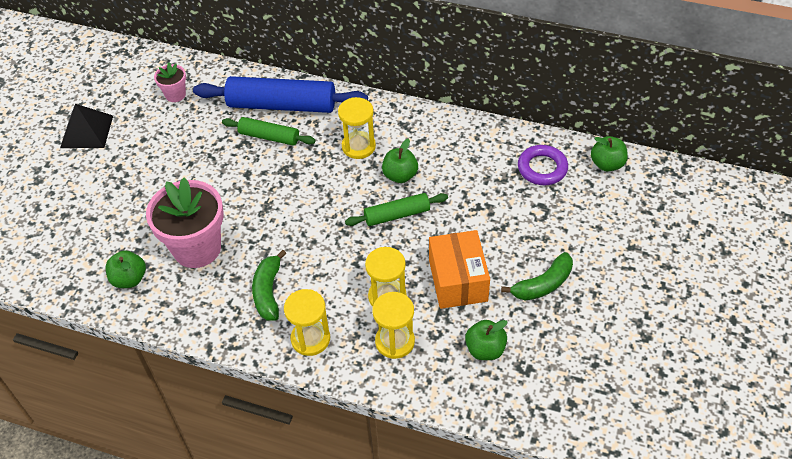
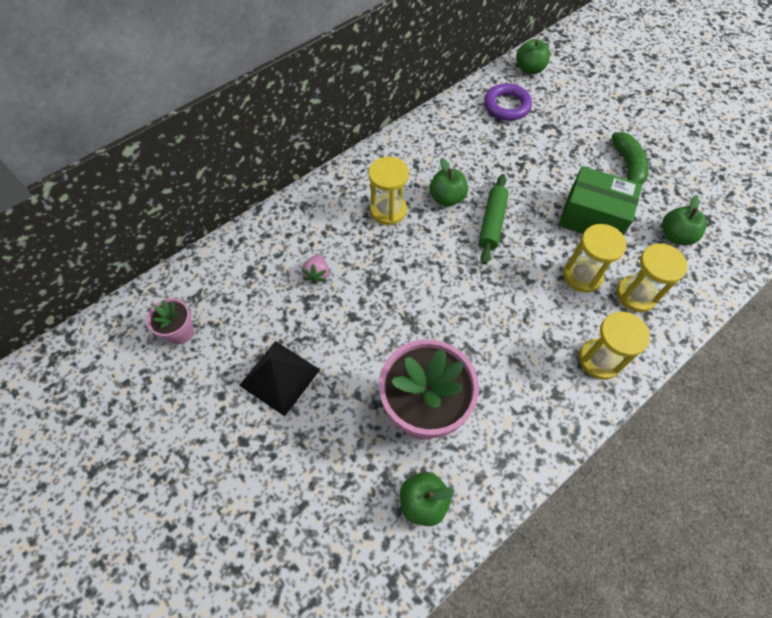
camera: 60 degrees left, 10 degrees up
(87, 131) = (154, 453): black pyramid -> black pyramid (279, 377)
(268, 292) = (522, 369): green banana -> none
(269, 137) = (317, 274): green rolling pin -> pink strawberry
(282, 105) = (283, 244): blue rolling pin -> none
(458, 280) = (592, 217): orange box -> green box

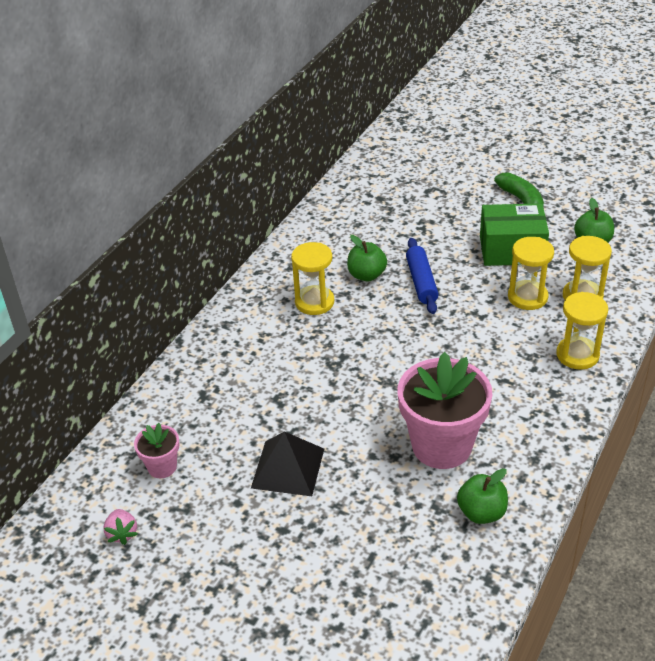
camera: 20 degrees left, 20 degrees down
(317, 274) = (275, 375): pink strawberry -> pink strawberry (122, 533)
(492, 223) = (421, 282): green rolling pin -> blue rolling pin
(507, 106) = (381, 184): purple ring -> none
(529, 69) = (386, 148): green apple -> none

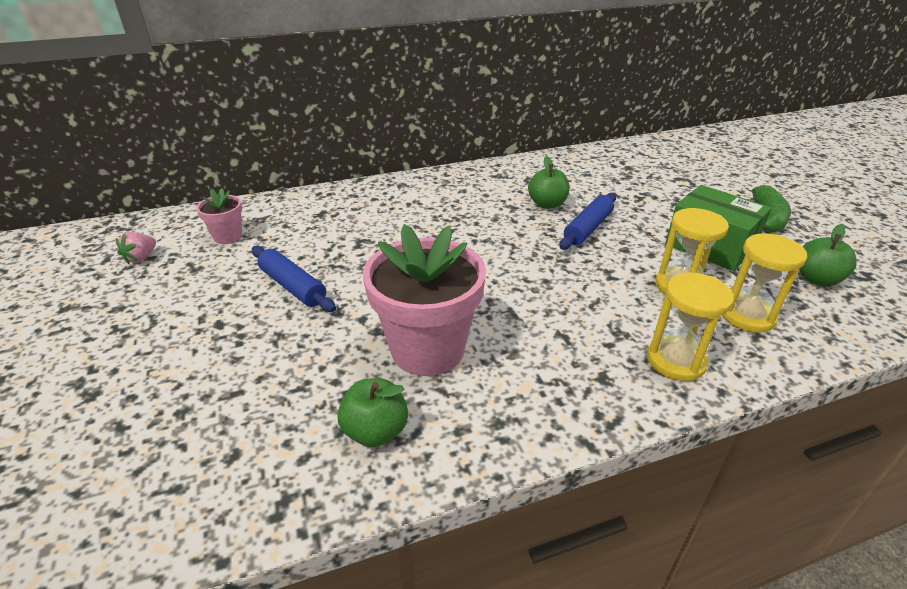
camera: 40 degrees right, 5 degrees down
(288, 468) = (293, 286): black pyramid -> blue rolling pin
(314, 302) = (481, 201): yellow hourglass -> none

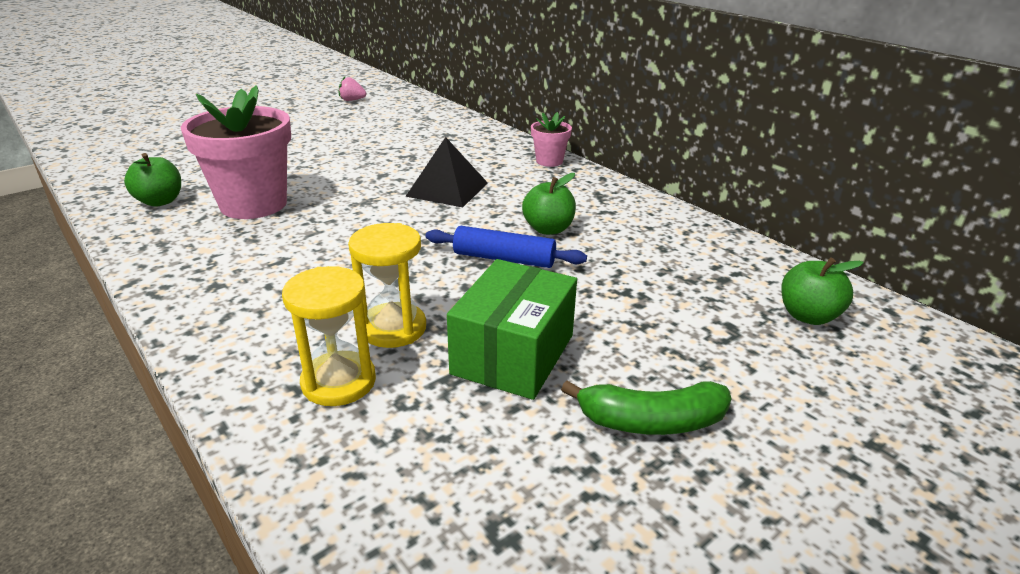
camera: 70 degrees right, 5 degrees down
(228, 236) = (392, 115): pink flower pot -> pink flower pot (549, 161)
(293, 286) = (330, 146): blue rolling pin -> none
(454, 233) = (447, 189): none -> black pyramid
(676, 361) = (242, 326): yellow hourglass -> none
(816, 279) = (461, 463): green apple -> green apple (808, 316)

